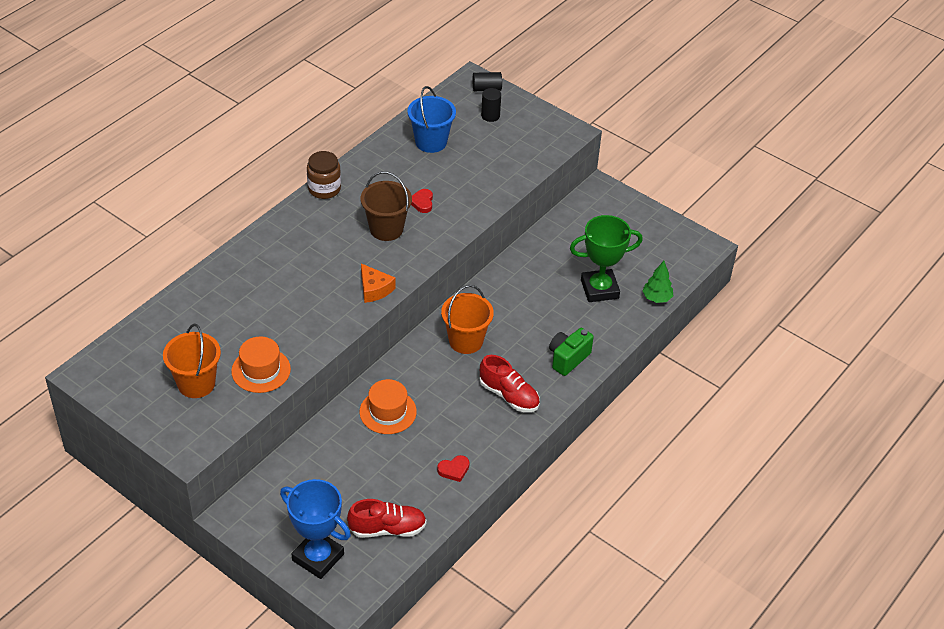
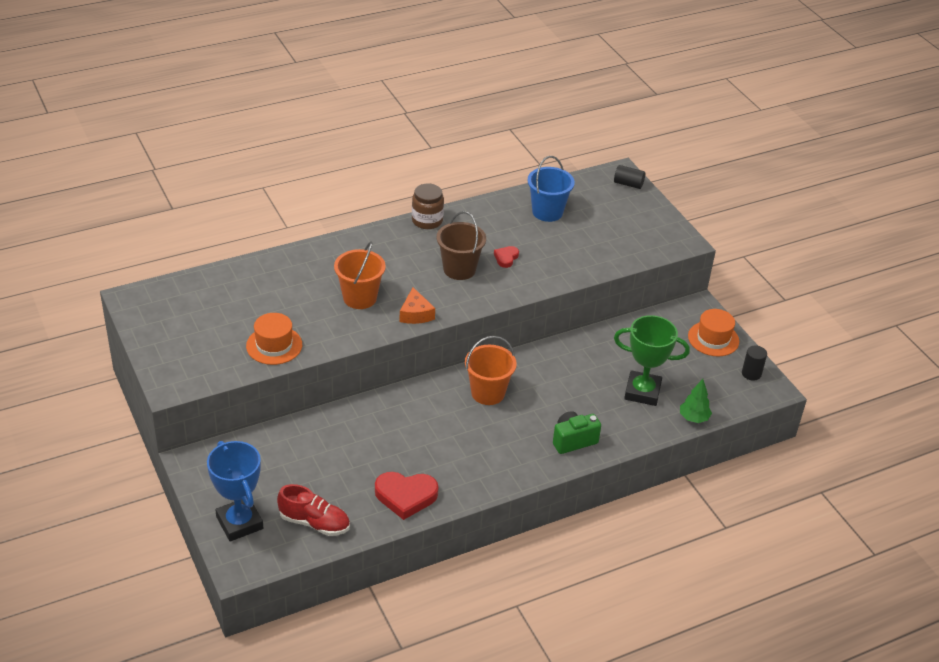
camera: 25 degrees right, 5 degrees down
(196, 384) = (214, 337): orange bucket -> orange bucket (360, 298)
(388, 412) = (379, 426): orange hat -> orange hat (713, 339)
(454, 470) = (406, 496): red heart -> red heart, size x1.92
(490, 116) = (616, 207): black cylinder -> black cylinder (751, 373)
(509, 395) = (497, 452): red shoe -> none

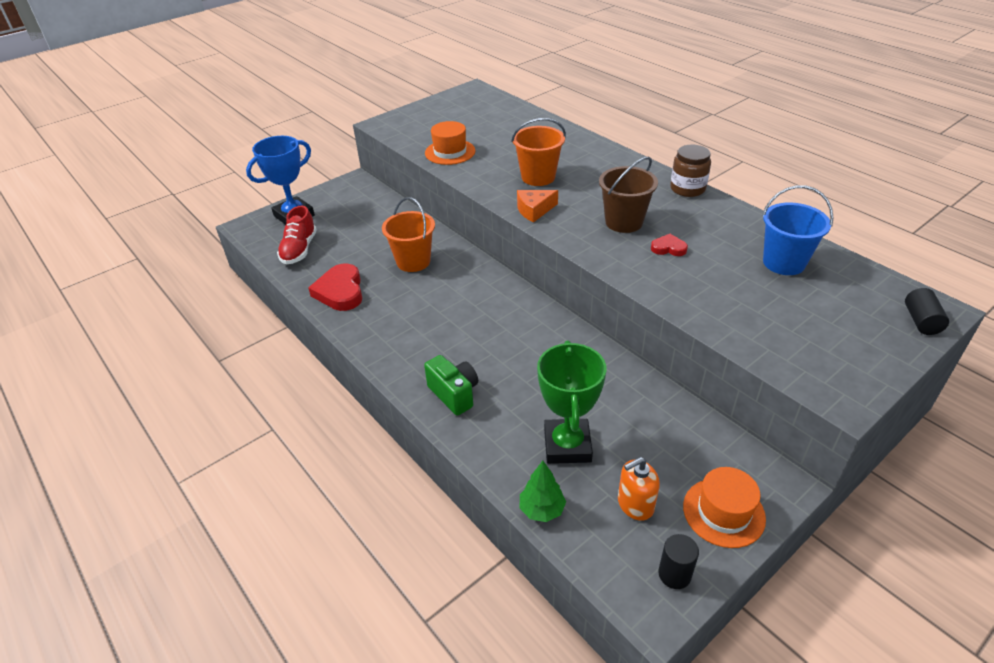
camera: 80 degrees right, 0 degrees up
(488, 393) = (502, 315): orange bucket -> orange bucket (413, 261)
(699, 374) = (635, 504): none -> orange soap dispenser

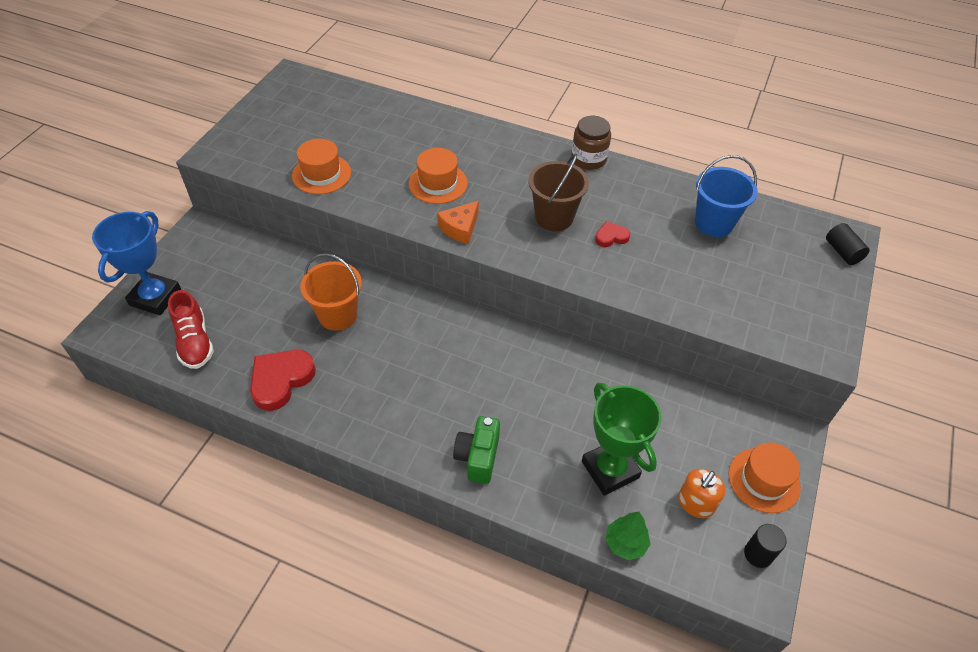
camera: 30 degrees left, 10 degrees up
(340, 291) = (281, 380): red heart -> red heart turned 75 degrees clockwise
(454, 394) = (478, 457): green camera -> green camera turned 105 degrees counterclockwise
(538, 177) = (438, 183): orange bucket -> orange hat

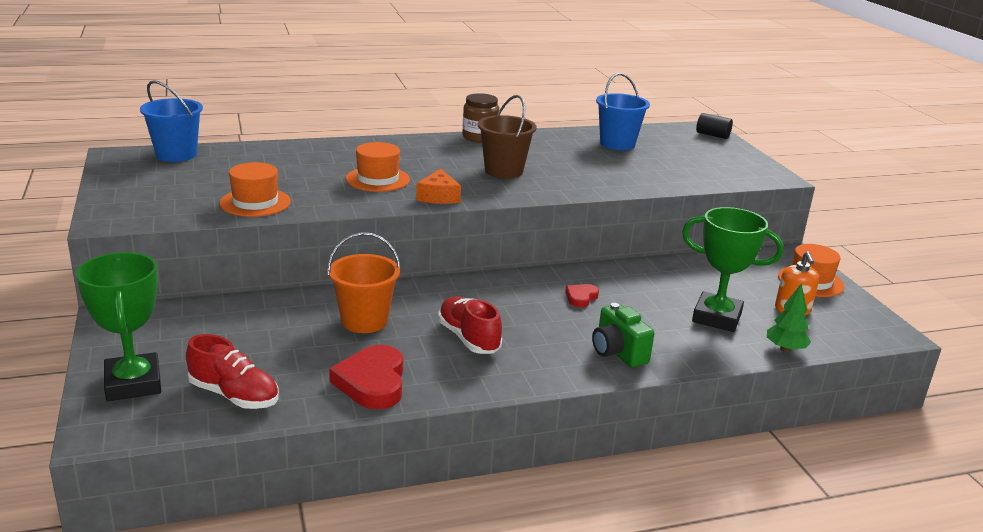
camera: 40 degrees left, 25 degrees down
(155, 297) = (133, 383): blue trophy -> green trophy
(329, 90) = (176, 154): none -> blue bucket
(387, 374) = (468, 338): none -> red shoe
(611, 237) = (561, 168): red heart -> red heart (581, 298)
(758, 554) = (862, 316): black cylinder -> none

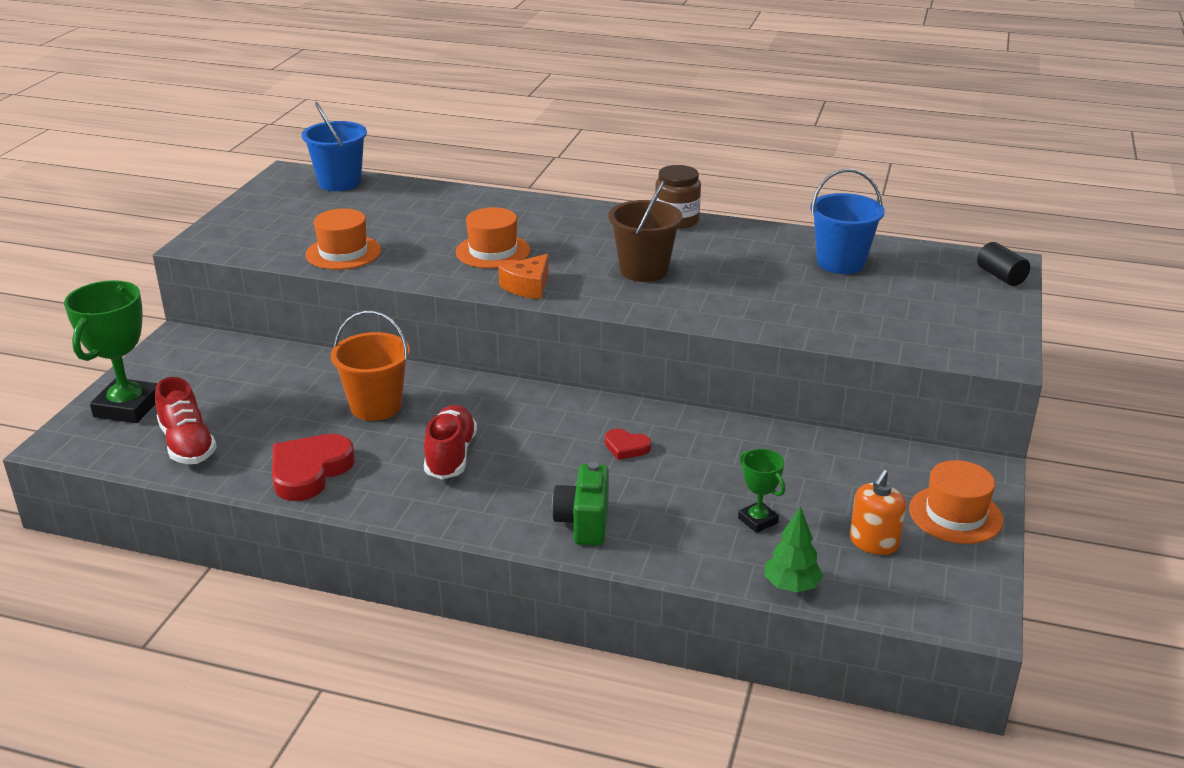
camera: 35 degrees right, 5 degrees up
(581, 298) = (626, 447): red heart -> red heart turned 135 degrees counterclockwise
(716, 317) = (758, 520): green trophy -> green trophy, size x0.52

